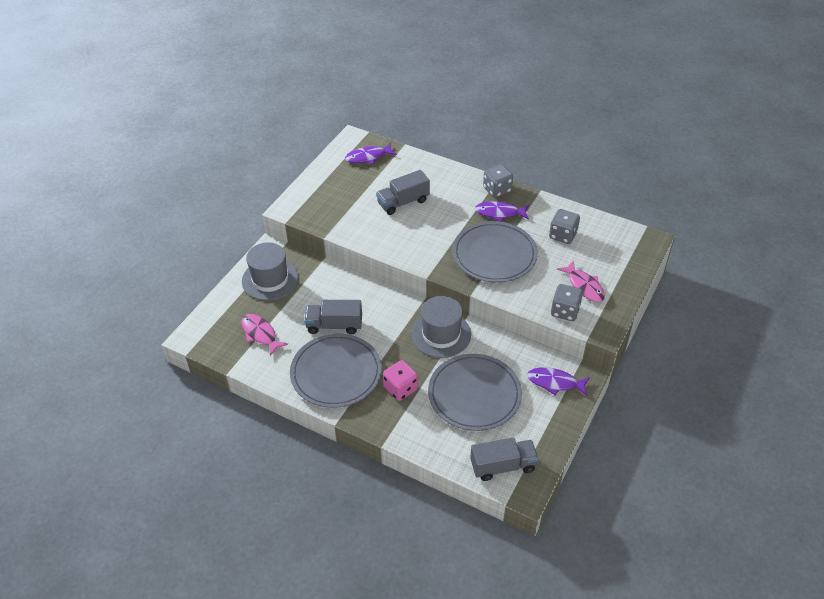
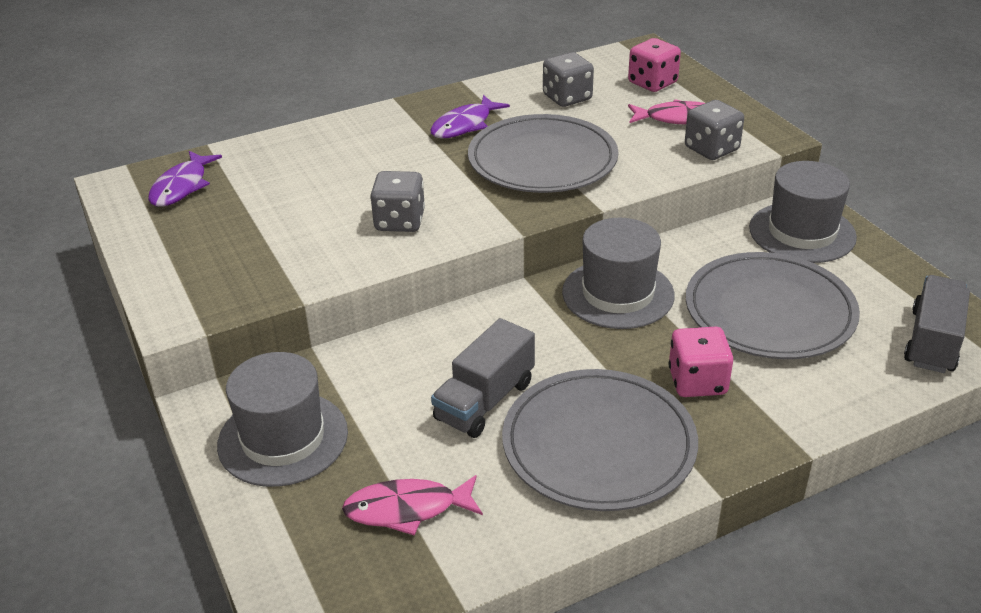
camera: 55 degrees left, 10 degrees down
(403, 202) = (331, 193): grey truck -> none
(497, 190) = (416, 109): grey dice -> grey dice (399, 221)
(555, 382) = (802, 232): purple fish -> grey hat
(612, 260) = (652, 83): none -> pink dice

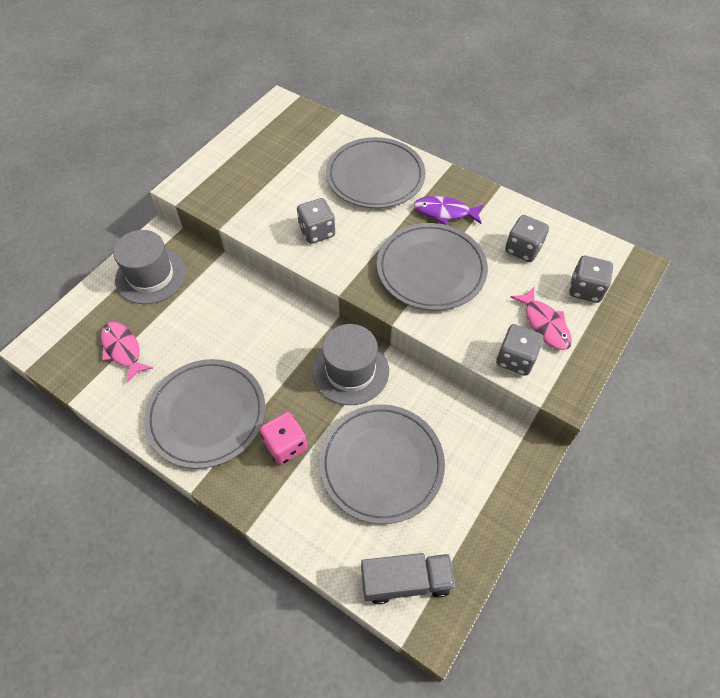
camera: 60 degrees right, 20 degrees up
(182, 187) = (293, 127): purple fish -> none
(352, 152) = (375, 176): none -> grey plate
(485, 401) = (217, 346): grey truck -> none
(652, 83) = (585, 289): pink dice -> grey dice
(802, 232) = (491, 456): grey hat -> none

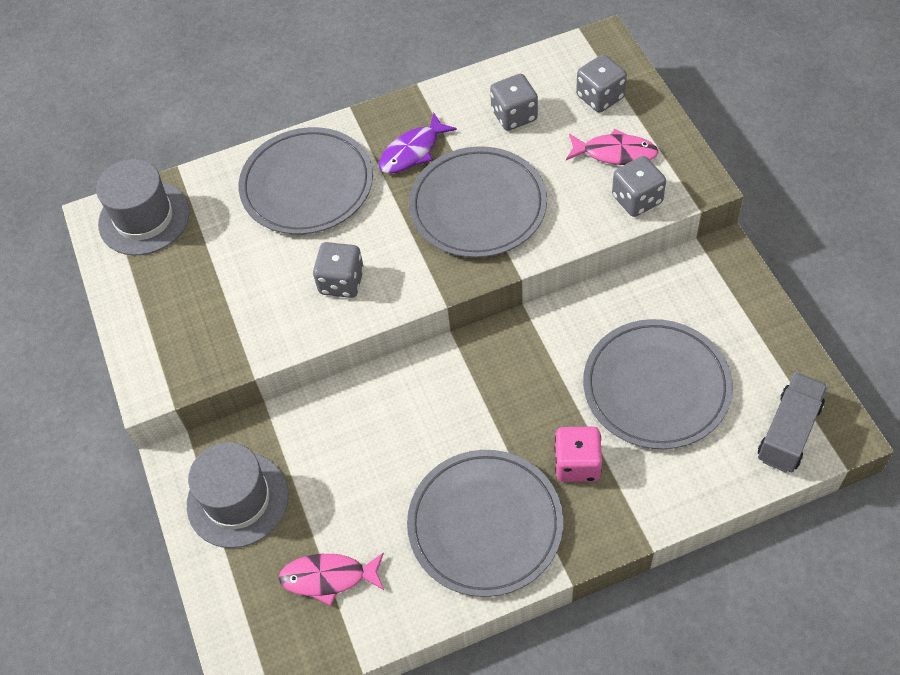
camera: 50 degrees left, 0 degrees up
(350, 371) = (528, 357): grey hat -> grey hat (144, 218)

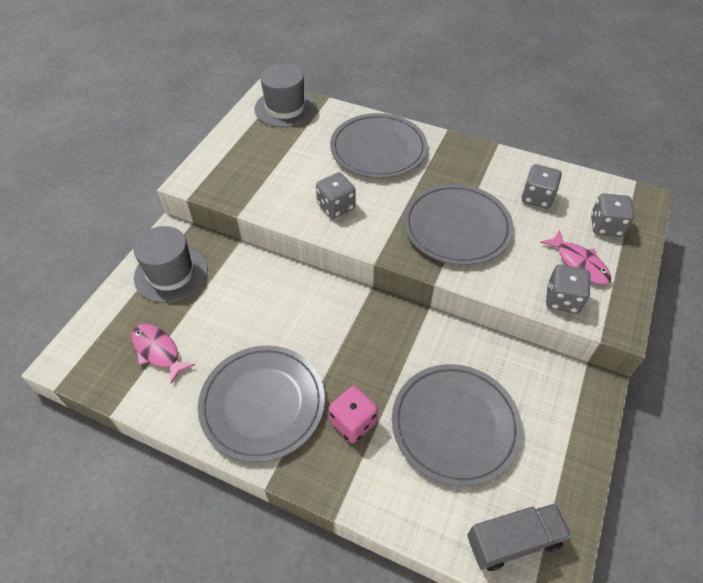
camera: 40 degrees right, 5 degrees down
(412, 151) = (454, 173): purple fish -> none

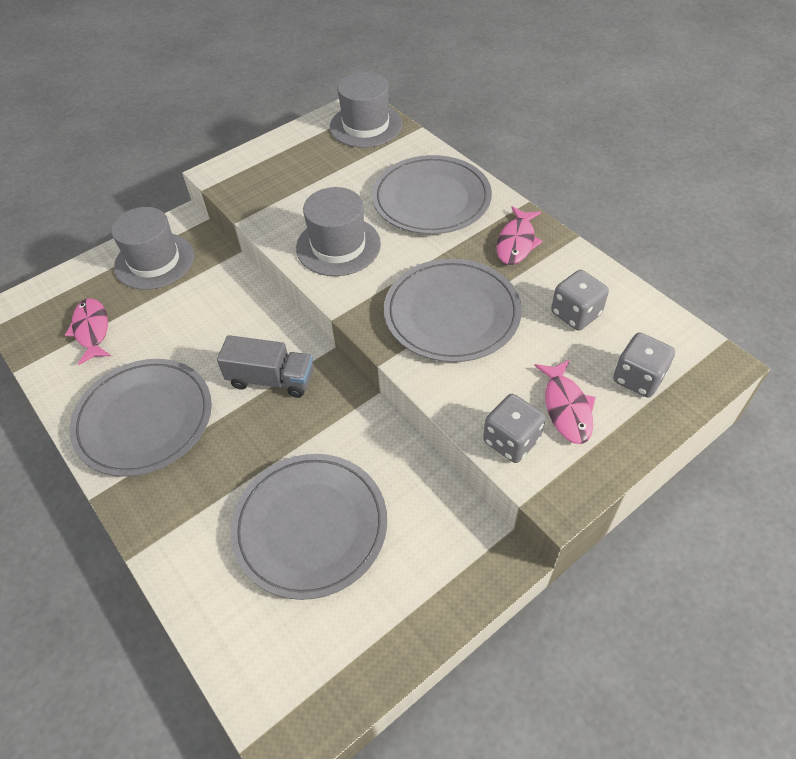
camera: 30 degrees right, 0 degrees up
(336, 206) = (338, 246): grey dice -> grey hat
(353, 422) = (212, 475): pink dice -> none
(461, 161) = (516, 242): none -> pink fish
(513, 541) = (278, 674): grey truck -> grey truck (271, 379)

